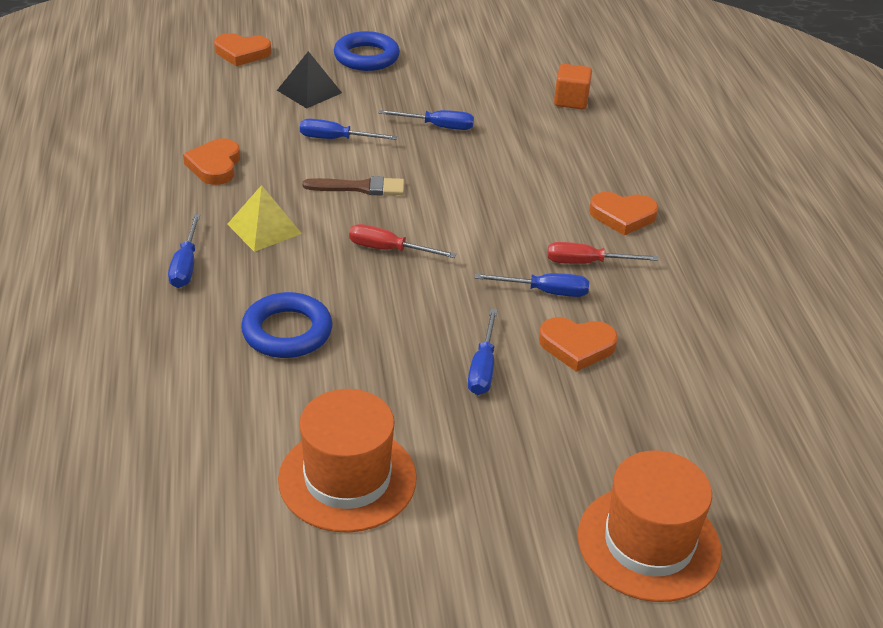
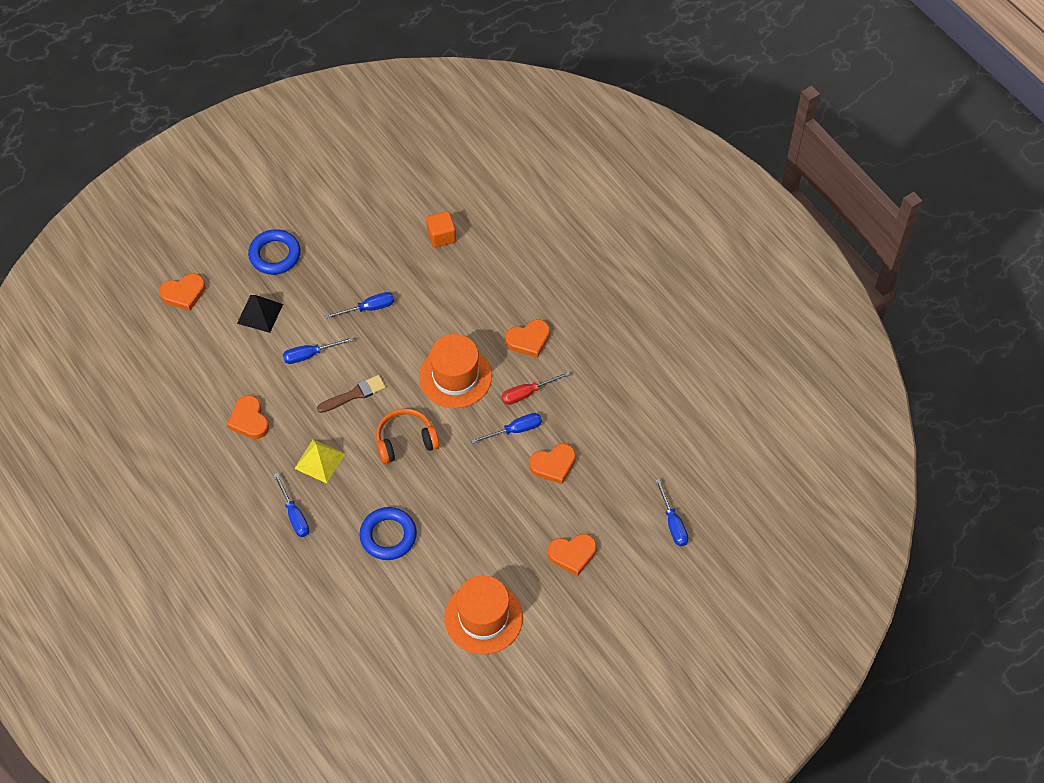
camera: 25 degrees left, 20 degrees up
(389, 250) = (405, 441): red screwdriver -> orange headphones
(483, 368) = (511, 507): blue screwdriver -> blue screwdriver (673, 523)
(540, 458) = (572, 554): none -> orange heart
(648, 543) = (649, 580): orange hat -> orange hat (455, 376)

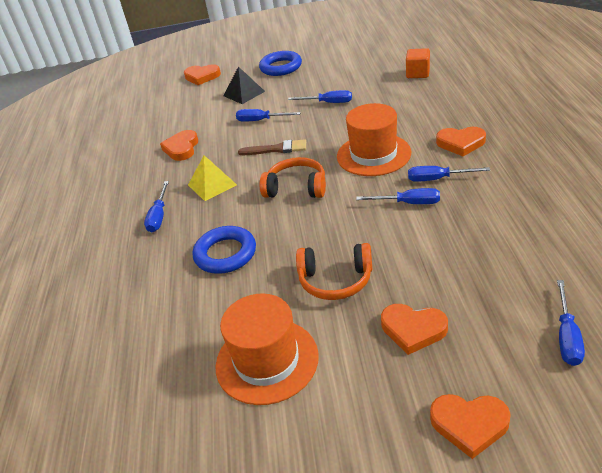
camera: 35 degrees right, 20 degrees down
(495, 530) = (335, 280): none -> orange headphones
(527, 393) = (437, 179): red screwdriver -> blue screwdriver
(553, 465) = (435, 240): orange heart -> orange heart (469, 424)

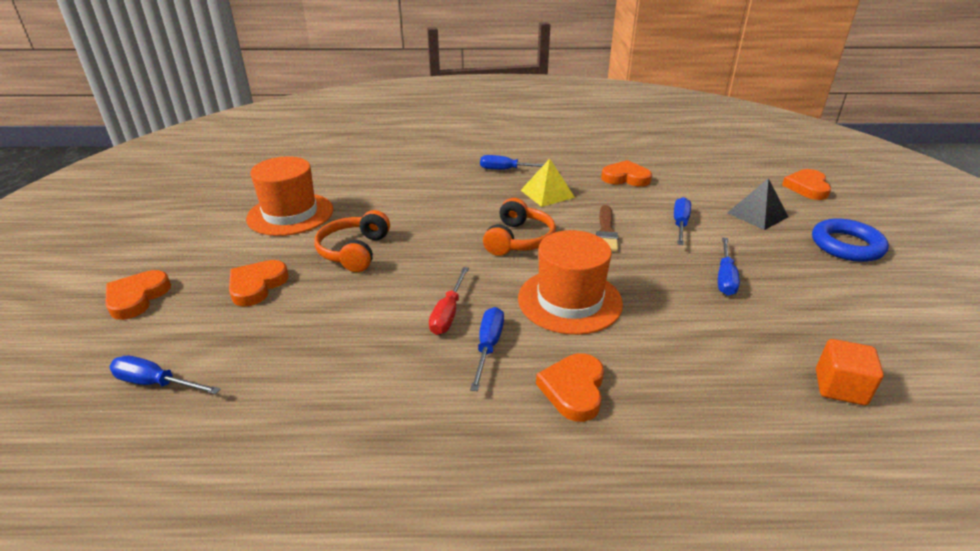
camera: 90 degrees right, 5 degrees down
(225, 254) = (431, 199): blue ring -> none
(408, 203) = (448, 313): blue screwdriver -> red screwdriver

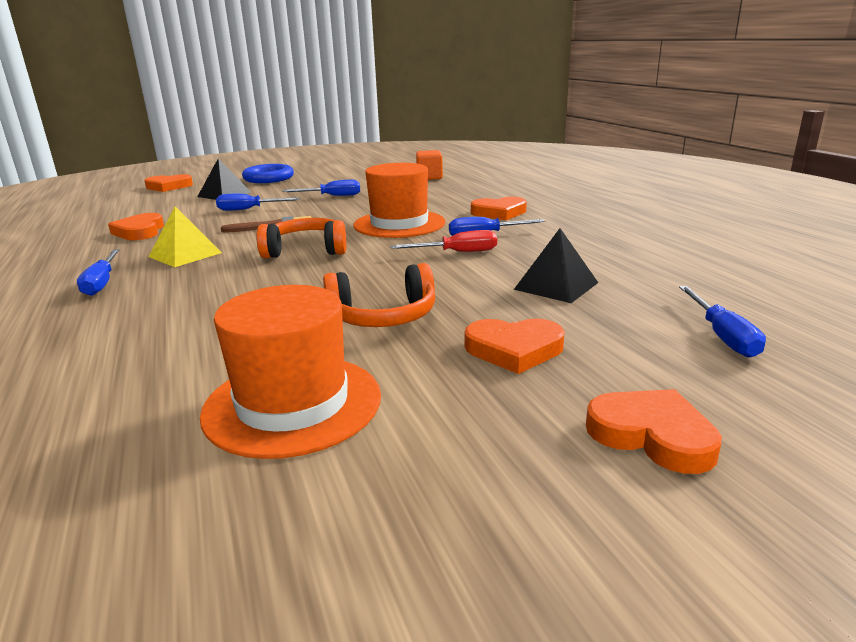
camera: 110 degrees left, 10 degrees down
(137, 298) = (652, 435): orange heart -> orange heart turned 135 degrees counterclockwise
(321, 341) = (556, 286): none -> black pyramid

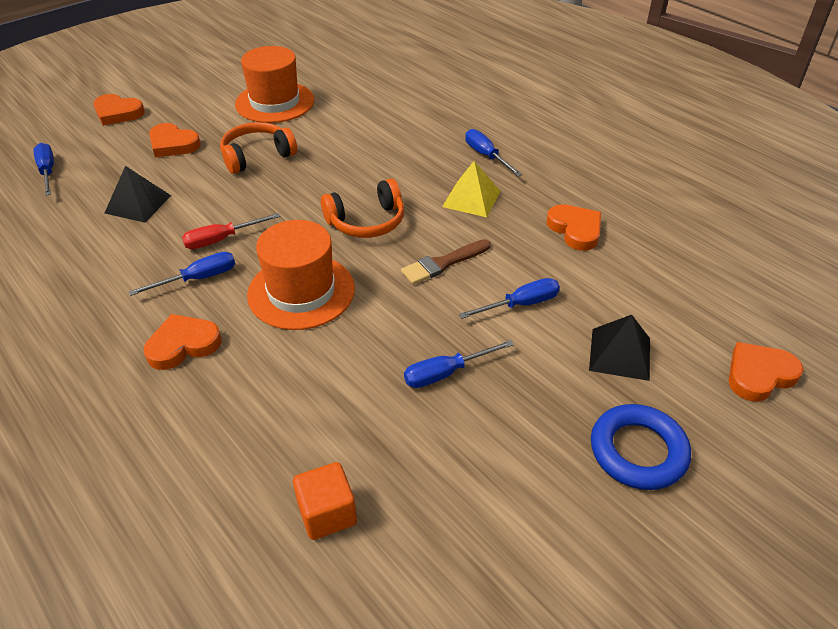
camera: 160 degrees right, 20 degrees up
(514, 350) = (173, 144): orange heart -> orange heart turned 135 degrees counterclockwise

